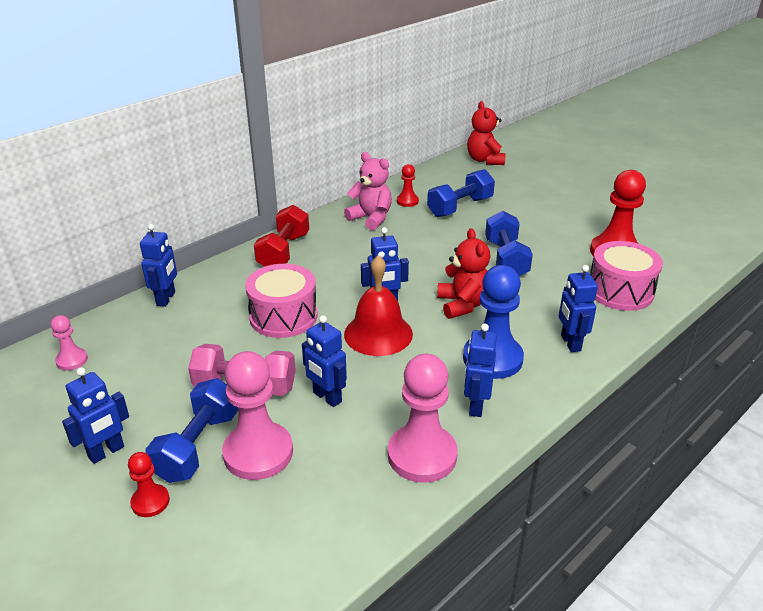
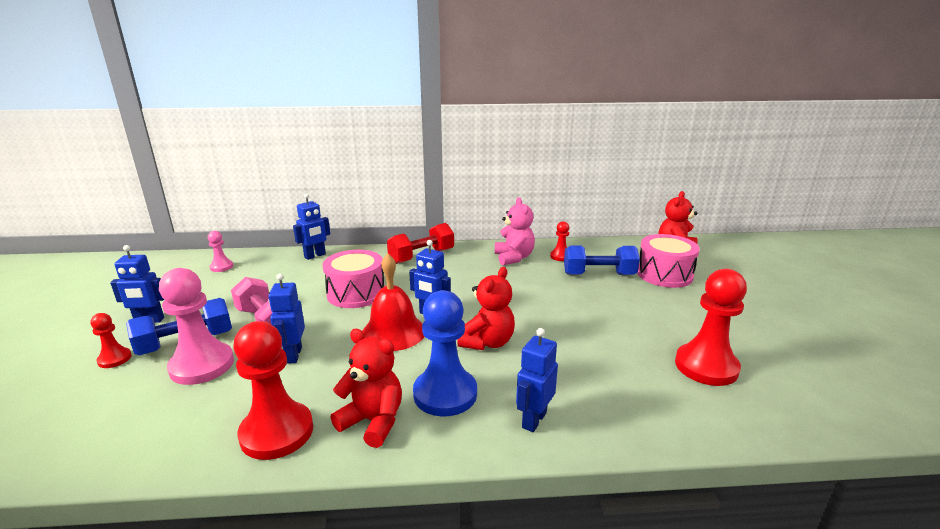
camera: 40 degrees right, 10 degrees down
(422, 455) = (277, 432): pink pawn -> red pawn
(476, 405) = (373, 421): blue robot -> red teddy bear
(506, 259) = (580, 326): blue dumbbell -> none
(620, 291) = (659, 402): pink drum -> pink drum (664, 274)

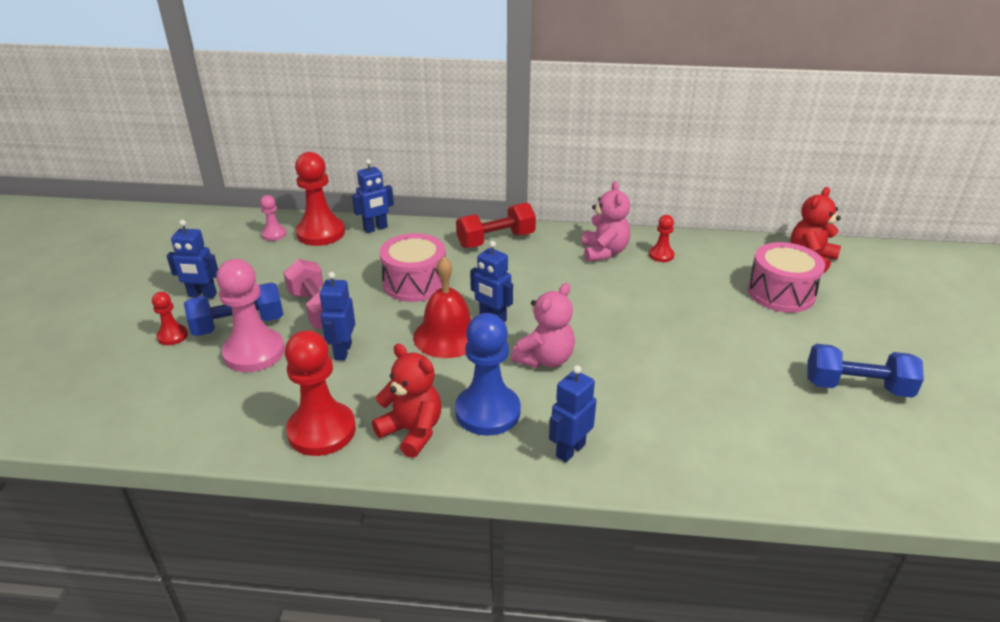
camera: 10 degrees right, 10 degrees up
(487, 342) = (545, 359): red teddy bear -> pink teddy bear
(599, 274) = (699, 285): blue dumbbell -> blue dumbbell (857, 387)
(706, 366) = (777, 415): red pawn -> red pawn (320, 233)

